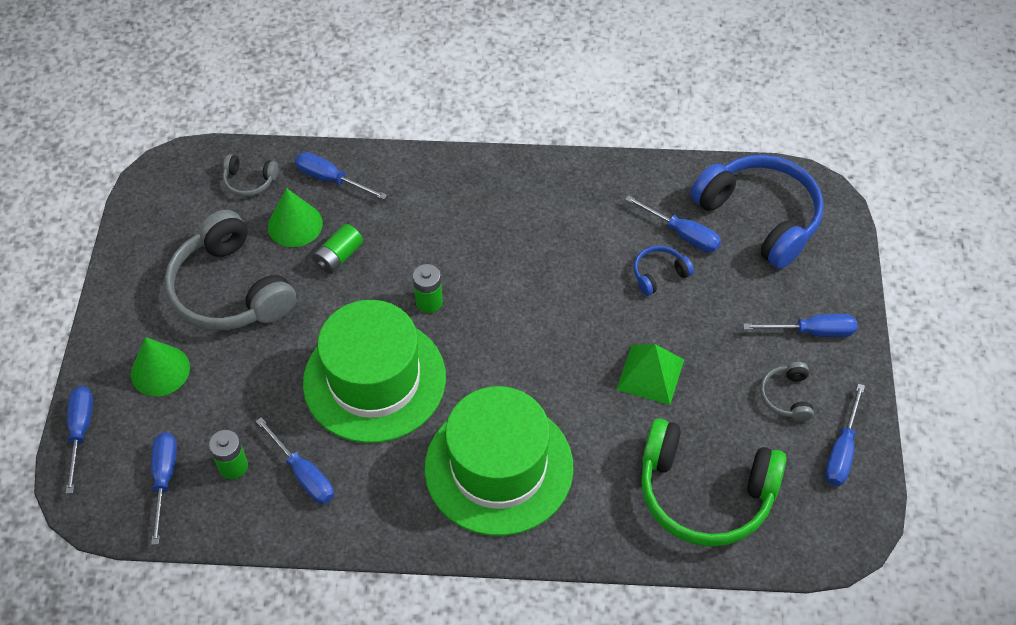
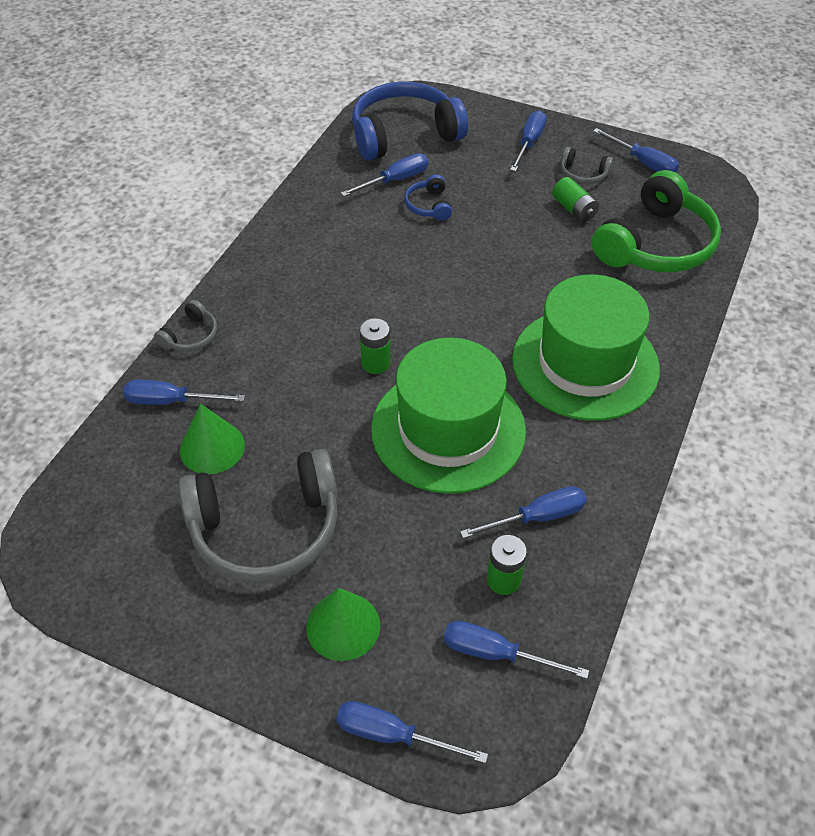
camera: 70 degrees left, 5 degrees down
(249, 181) = (122, 474): grey headphones -> grey headphones (190, 336)
(331, 179) = (171, 401): blue screwdriver -> blue screwdriver turned 45 degrees clockwise
(339, 256) = (278, 420): green battery -> green battery (574, 209)
(650, 374) = (528, 241): green pyramid -> none

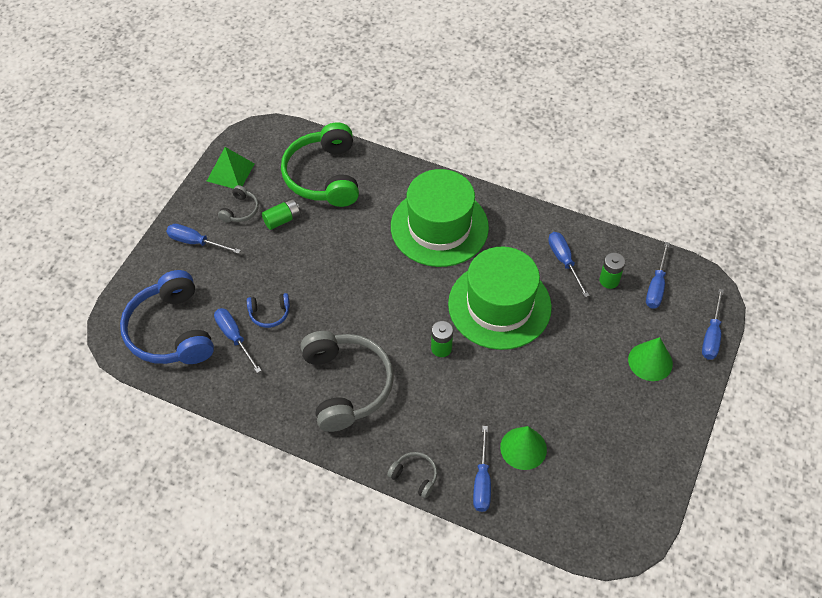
camera: 90 degrees left, 5 degrees up
(266, 528) = (587, 408): grey headphones -> grey headphones (346, 385)
(643, 162) = (230, 172): blue screwdriver -> green pyramid
(655, 244) = (324, 176): green headphones -> green headphones turned 135 degrees counterclockwise

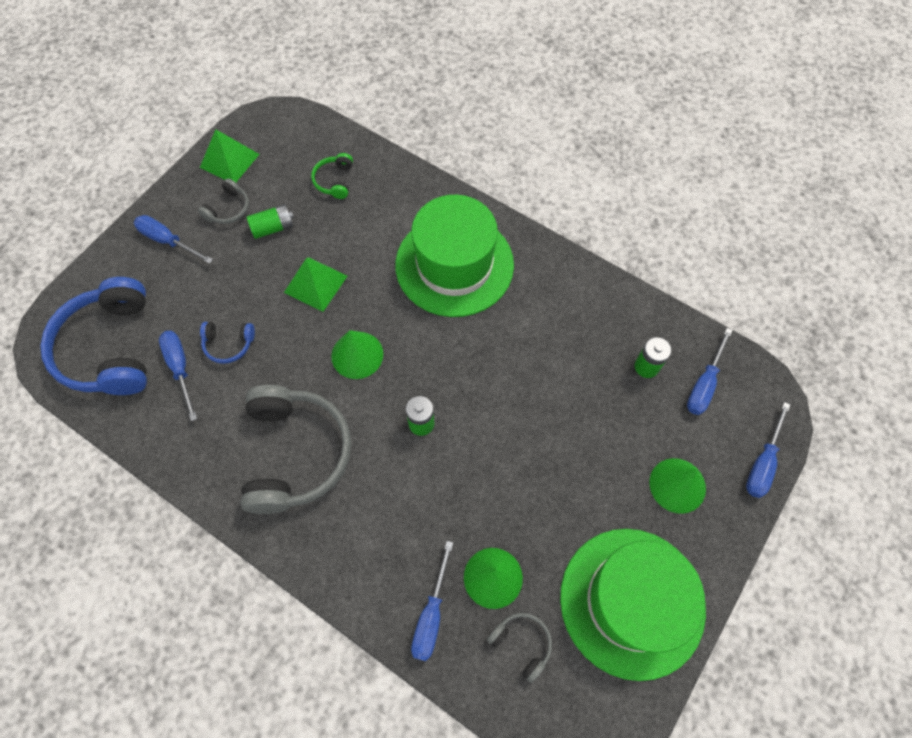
camera: 10 degrees right, 10 degrees up
(324, 176) = (334, 181): green headphones -> green headphones, size x0.44
(329, 257) = (316, 284): none -> green pyramid
(377, 306) = (357, 355): none -> green cone
(415, 476) = (350, 592): grey headphones -> grey headphones (521, 643)
(499, 305) = (504, 378): green hat -> green hat (632, 602)
(564, 261) = (595, 332): blue screwdriver -> none

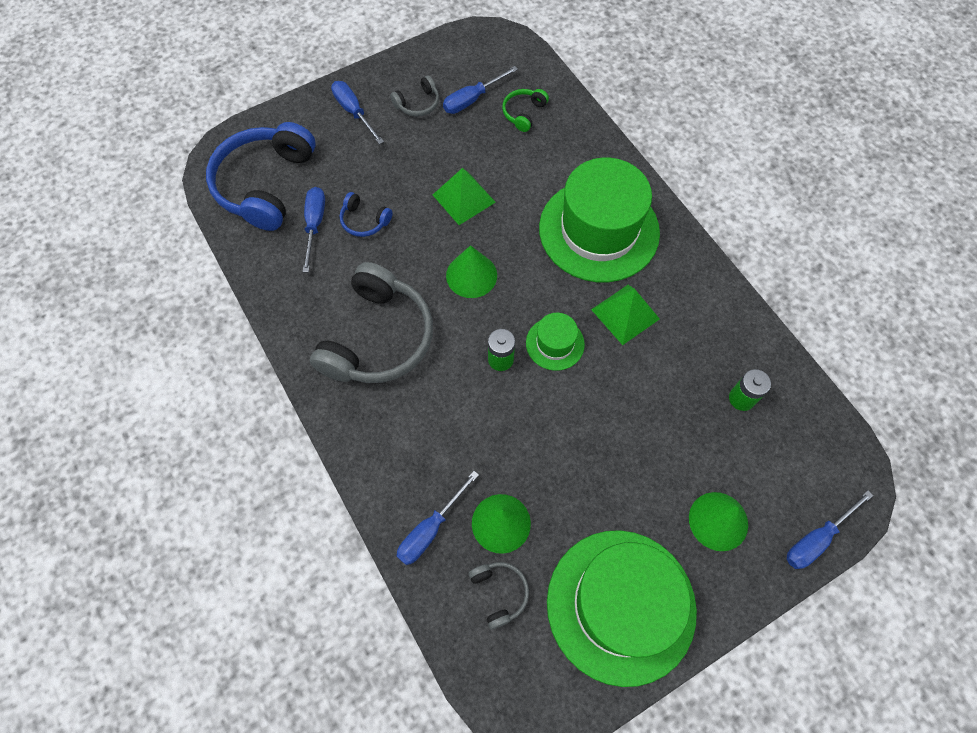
camera: 25 degrees right, 0 degrees up
(229, 160) = (438, 61): green pyramid -> green pyramid (625, 314)
(273, 228) = (449, 135): green battery -> none
(463, 387) = (555, 343): none -> green hat
(704, 384) = (792, 439): blue screwdriver -> blue screwdriver (472, 99)

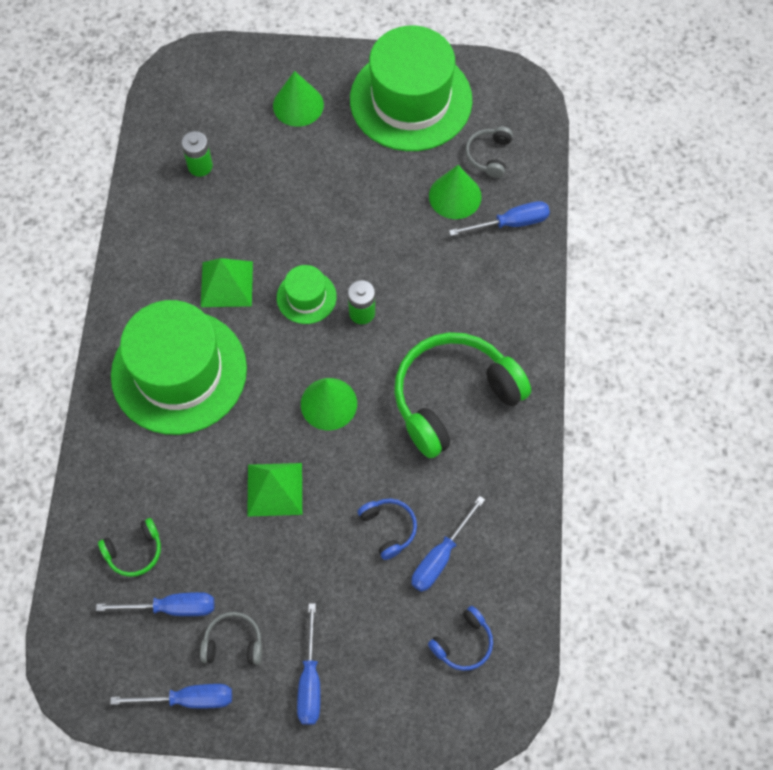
camera: 145 degrees left, 0 degrees up
(265, 184) = (463, 643): blue headphones -> blue headphones, size x0.44
(378, 338) = (453, 398): grey headphones -> green headphones
(816, 539) = (242, 56): blue screwdriver -> blue screwdriver (189, 699)

